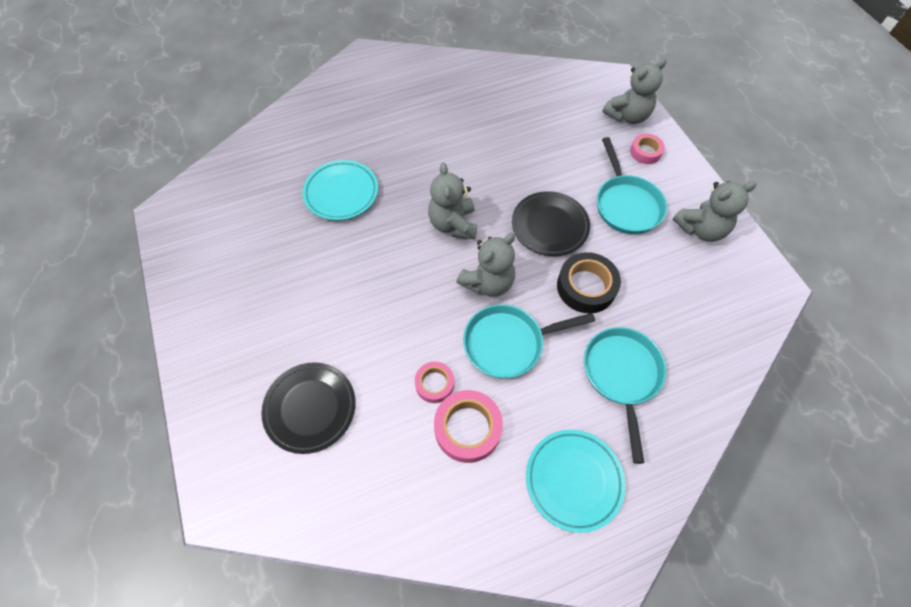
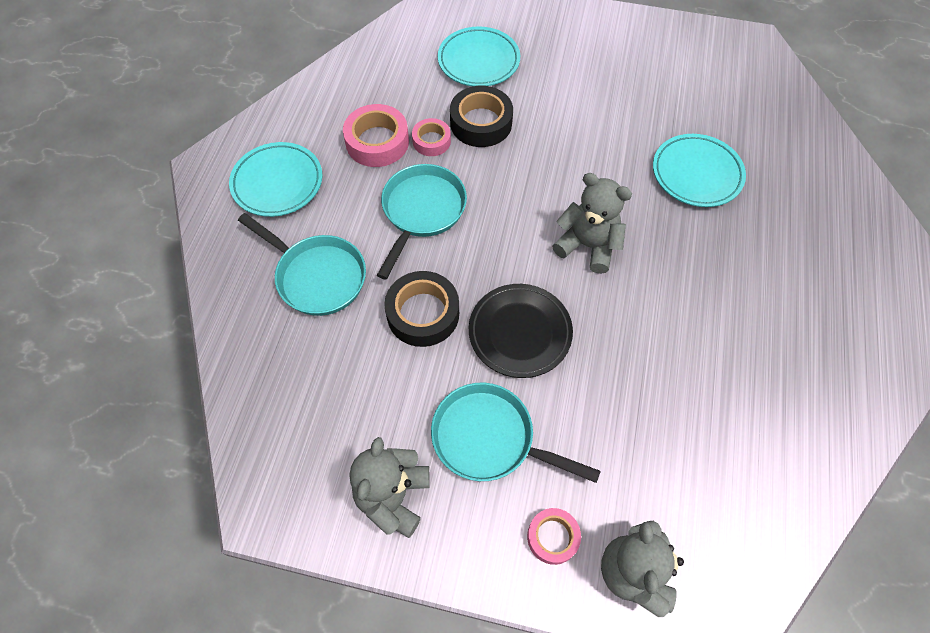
camera: 125 degrees right, 0 degrees up
(310, 408) = (478, 61): black plate -> turquoise plate
(387, 358) = (481, 123): none -> black tape
(488, 282) = (495, 234): grey teddy bear -> none

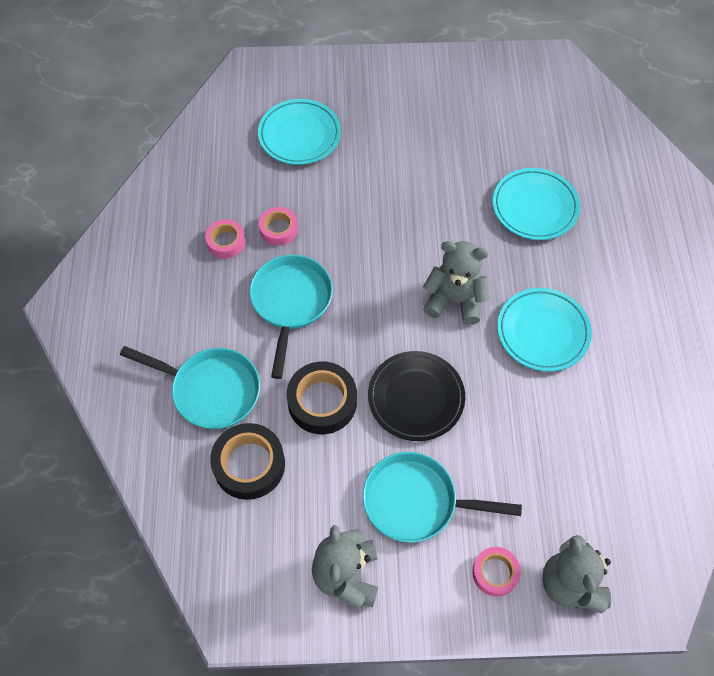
camera: 15 degrees left, 0 degrees up
(277, 183) = (141, 306): turquoise plate -> turquoise plate (542, 332)
(377, 142) = (226, 242): pink tape -> pink tape, size x0.61
(481, 123) = (320, 200): black tape -> black tape (249, 464)

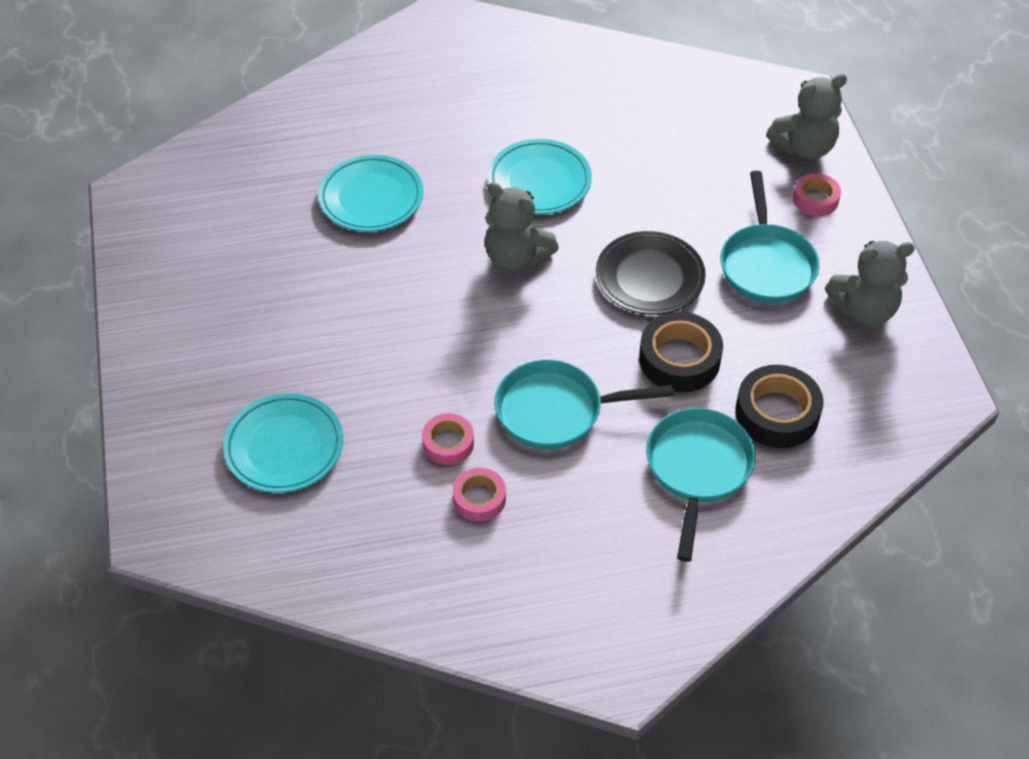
camera: 100 degrees left, 10 degrees down
(454, 300) = (516, 257): grey teddy bear -> grey teddy bear turned 60 degrees counterclockwise

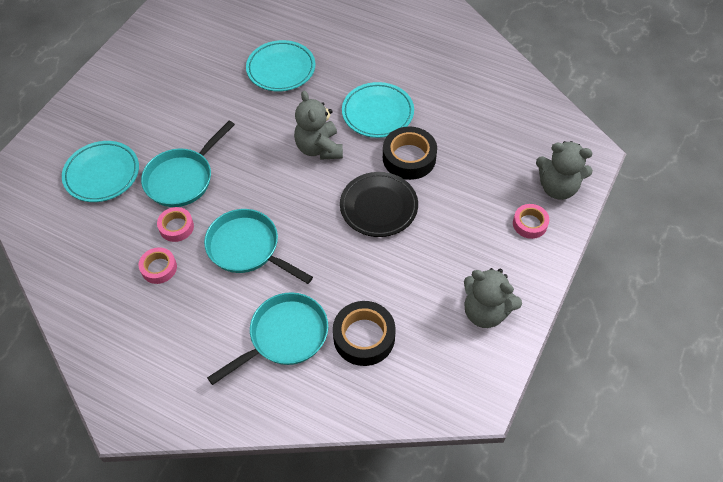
camera: 40 degrees right, 5 degrees up
(679, 359) = (344, 265): black tape -> black tape (409, 158)
(766, 264) = (455, 244): turquoise pan -> turquoise pan (182, 178)

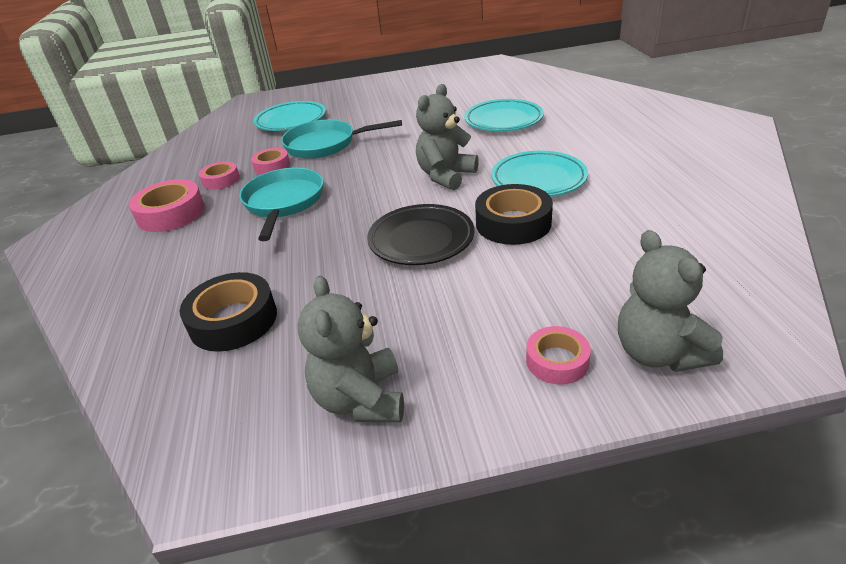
camera: 55 degrees right, 20 degrees down
(178, 320) = (171, 213): none -> pink tape
(284, 336) = (194, 272): turquoise pan -> none

